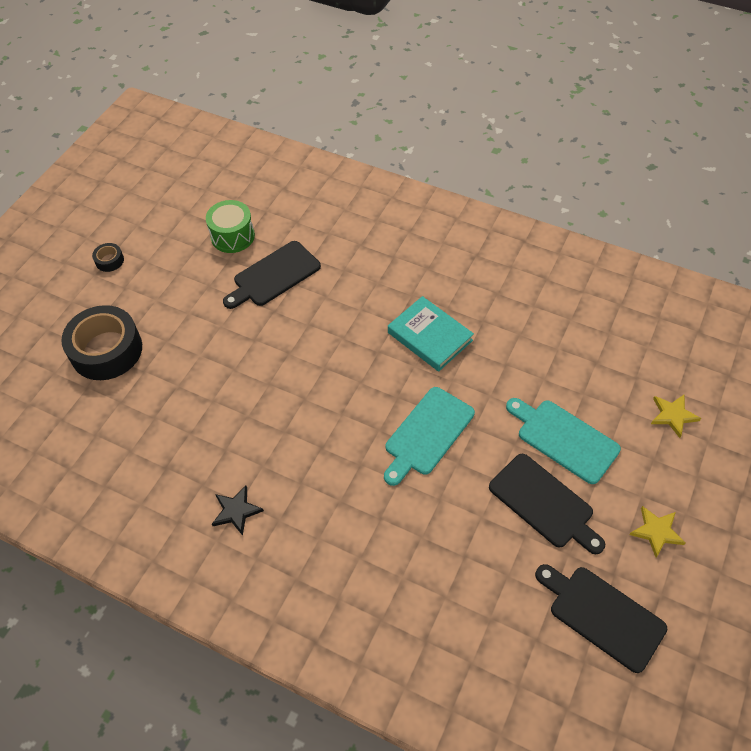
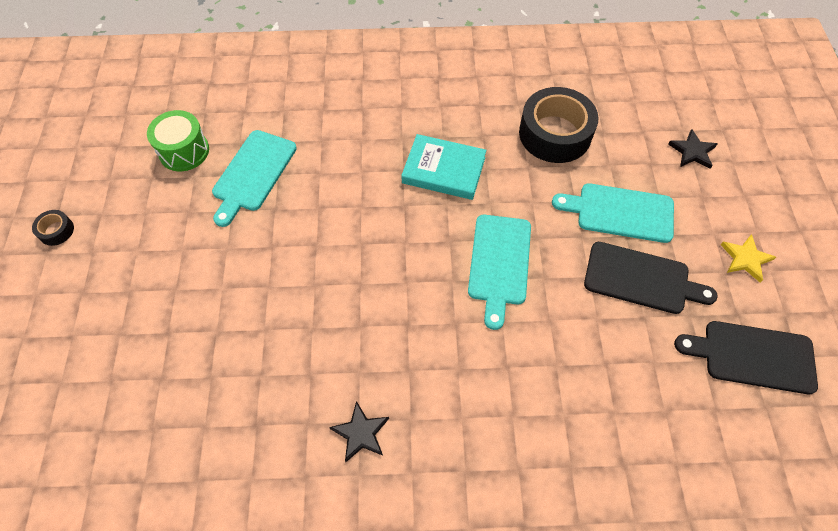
camera: 30 degrees left, 5 degrees up
(106, 350) = (110, 329): black tape -> black tape (555, 134)
(274, 276) = (253, 174): black cutting board -> turquoise cutting board
(673, 415) = (692, 151): yellow star -> black star

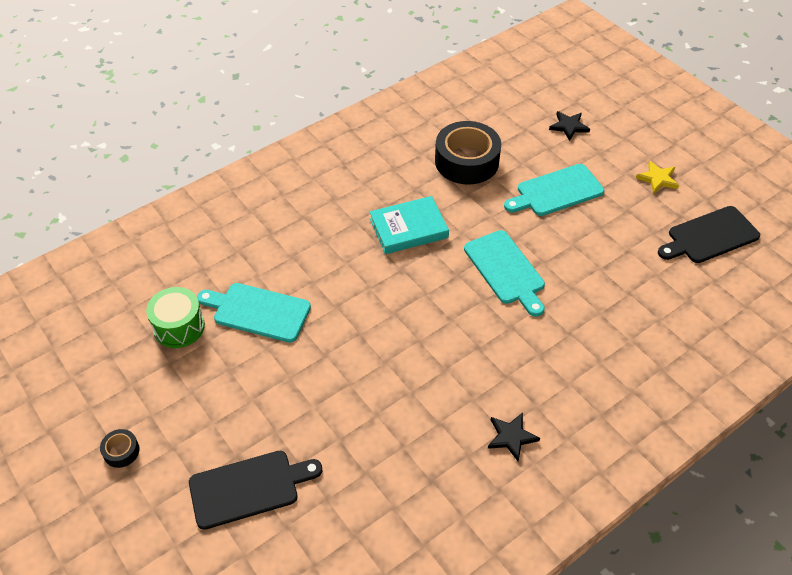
camera: 35 degrees left, 10 degrees down
(253, 174) = (258, 311): turquoise cutting board -> turquoise cutting board turned 120 degrees clockwise
(641, 279) = (606, 227): black cutting board -> black cutting board (249, 488)

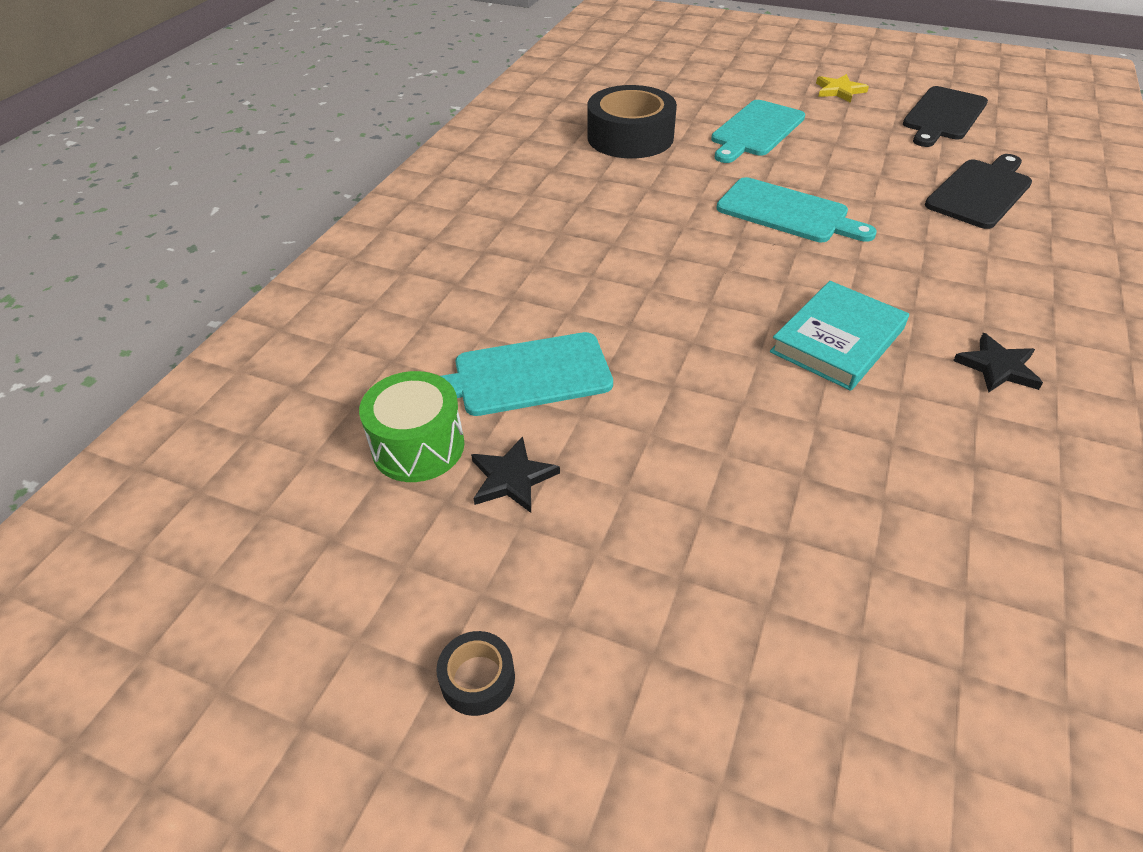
camera: 30 degrees left, 5 degrees down
(249, 488) = (747, 613): black cutting board -> black cutting board (980, 192)
(408, 228) = (632, 215): turquoise book -> turquoise book (837, 341)
(569, 126) = (704, 79): black star -> black star (512, 478)

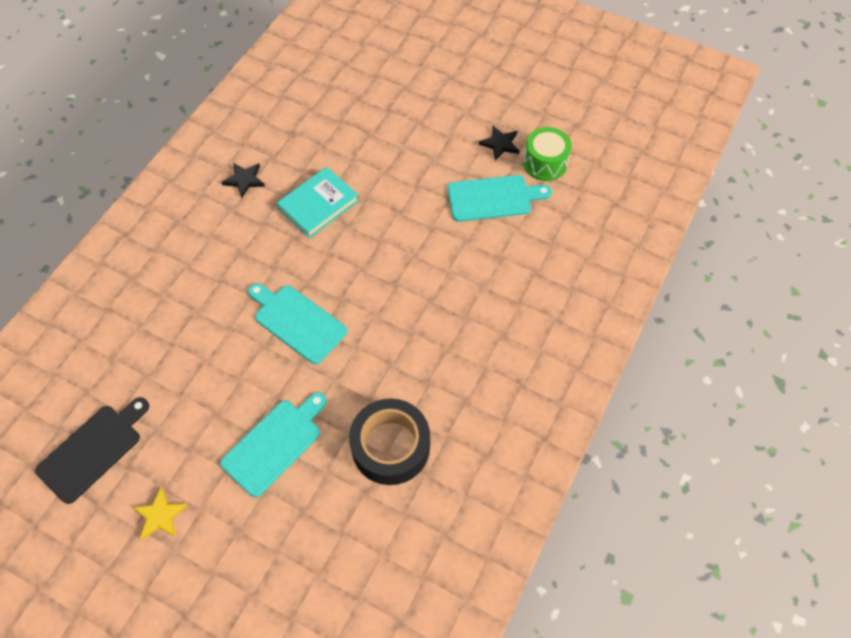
camera: 175 degrees left, 15 degrees up
(477, 679) = (512, 75): black tape -> none
(980, 192) = (144, 330): black cutting board -> none

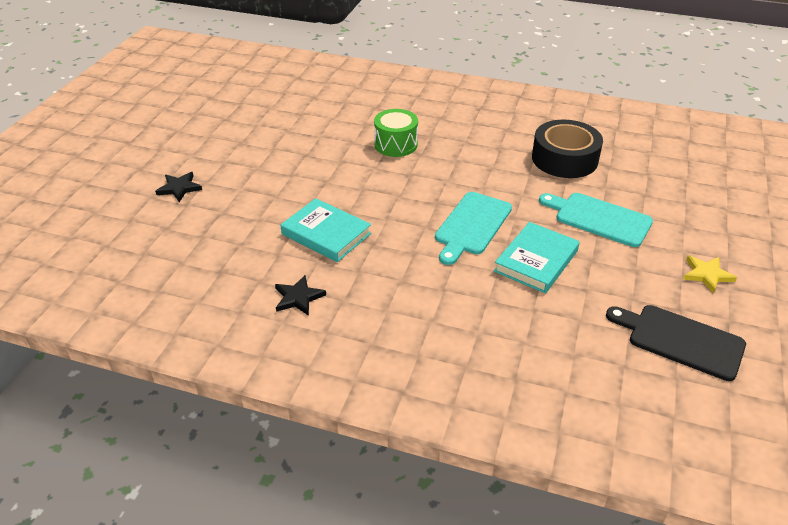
camera: 100 degrees left, 20 degrees down
(230, 364) = (536, 261): none -> turquoise book
(493, 198) = (301, 132): turquoise cutting board -> none
(500, 144) = (234, 133): black star -> black star (179, 188)
(545, 163) = (257, 109): green drum -> green drum (396, 144)

